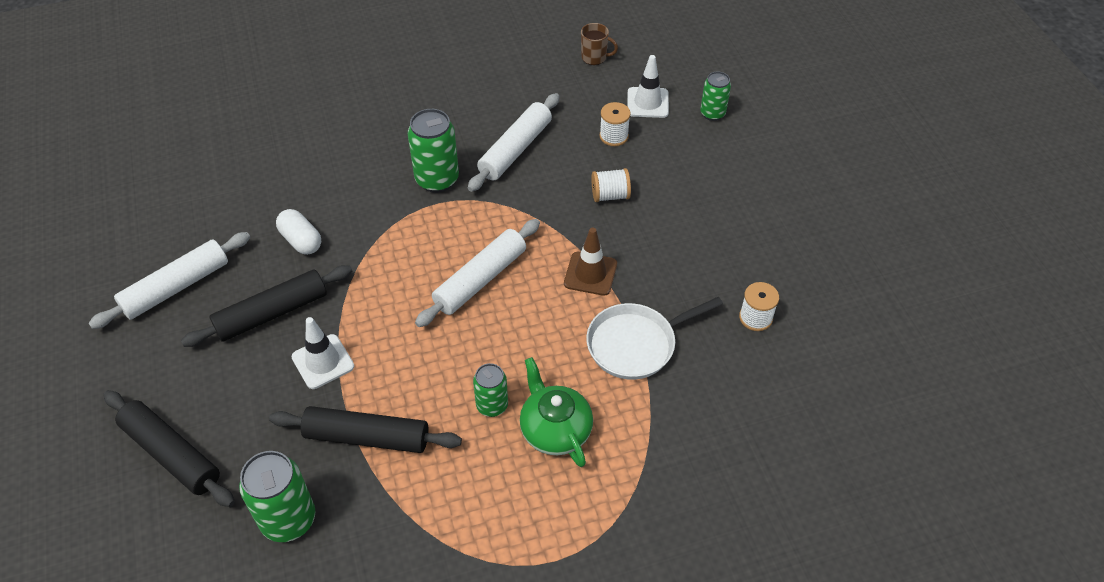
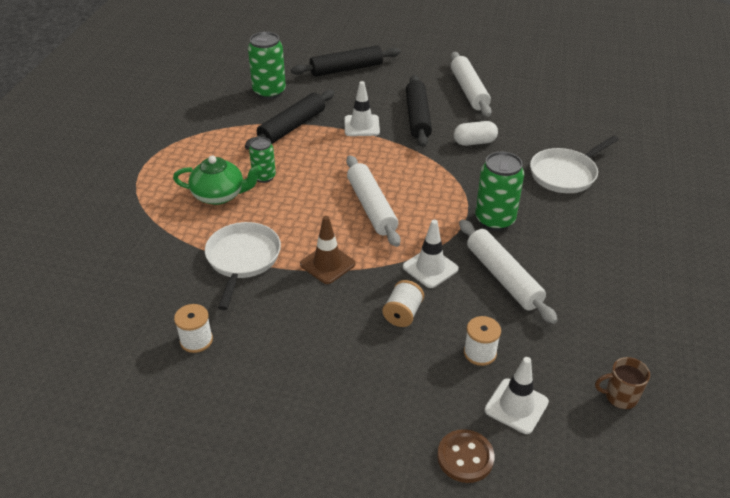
camera: 120 degrees right, 10 degrees down
(323, 152) = (565, 174): none -> white pan
(539, 199) = (430, 268): none -> white traffic cone
(594, 57) = (620, 396): brown mug -> brown mug turned 45 degrees clockwise
(712, 113) = (465, 457): green can -> brown button

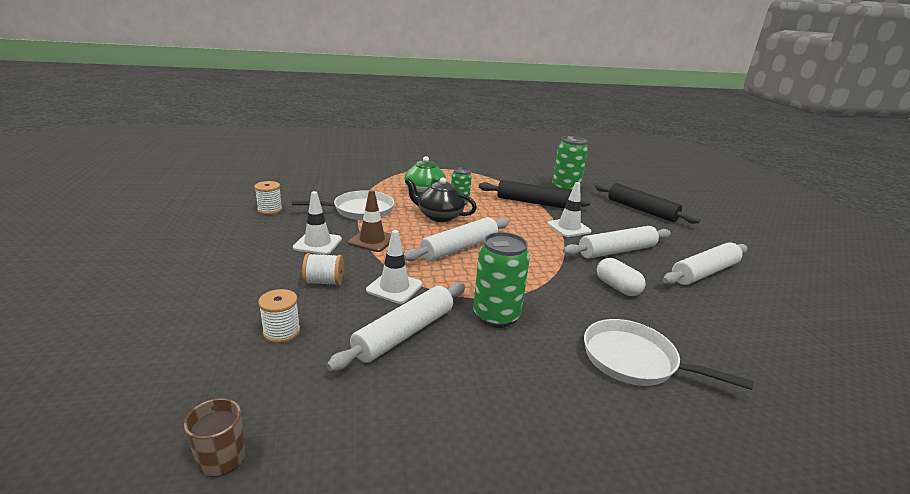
camera: 65 degrees right, 15 degrees down
(292, 201) = (439, 216): none -> black teapot
(417, 117) = (616, 251): black rolling pin -> white rolling pin
(465, 457) = (136, 341): brown button -> none
(516, 406) = (205, 366): white traffic cone -> white traffic cone (317, 243)

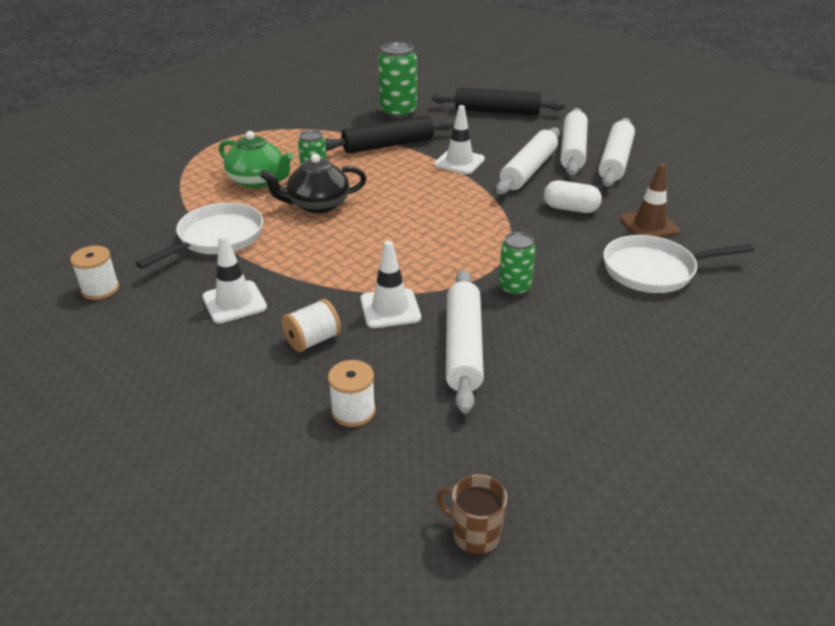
camera: 35 degrees left, 10 degrees up
(372, 240) = (289, 269): brown traffic cone -> brown traffic cone (649, 225)
(459, 248) = (390, 234): white rolling pin -> white rolling pin (573, 150)
(496, 316) = (514, 288): green can -> green can, size x0.61

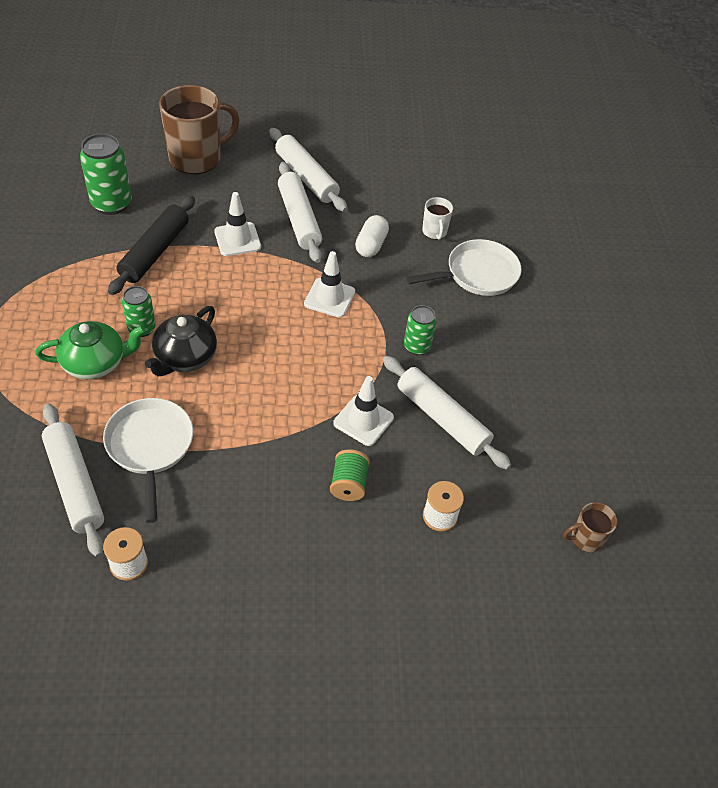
camera: 50 degrees left, 15 degrees up
(234, 302) = (252, 495): white traffic cone -> white traffic cone (329, 298)
(313, 340) = (348, 484): white spool -> green spool
(497, 111) = (197, 158): black rolling pin -> brown mug
(570, 209) = (371, 245): white capsule -> white capsule turned 45 degrees counterclockwise
(615, 161) = (347, 173): white rolling pin -> white rolling pin (74, 484)
(649, 225) = (434, 232): brown traffic cone -> white mug
(654, 270) = (477, 274): white pan -> white pan turned 150 degrees counterclockwise

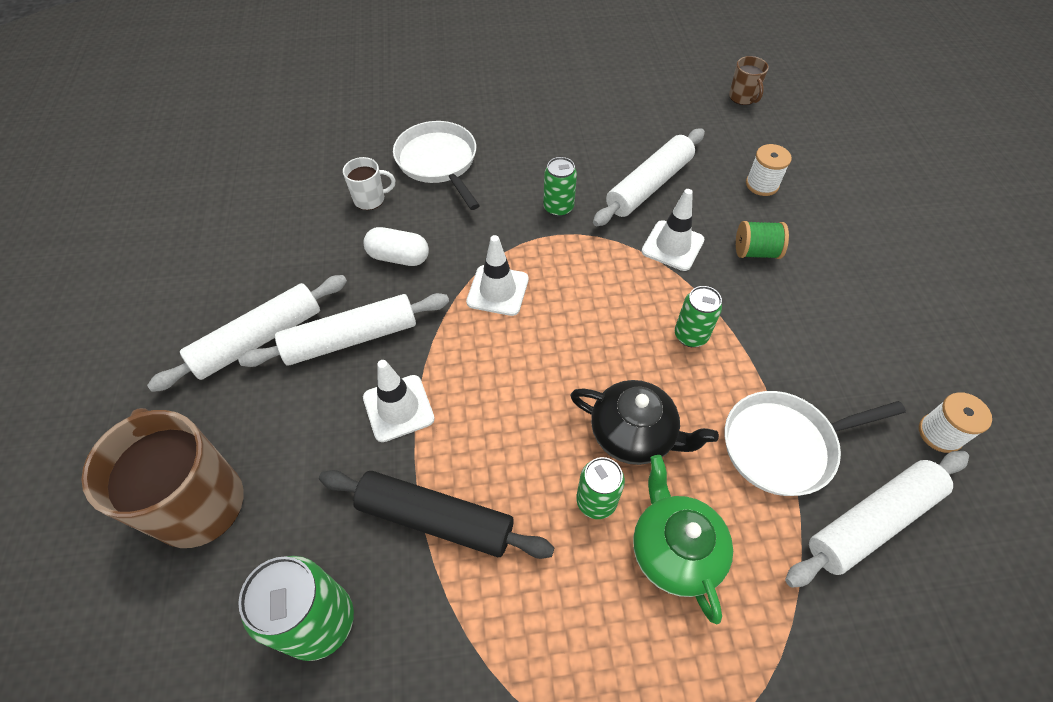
camera: 90 degrees left, 5 degrees up
(263, 411) = (690, 335): none -> green can

